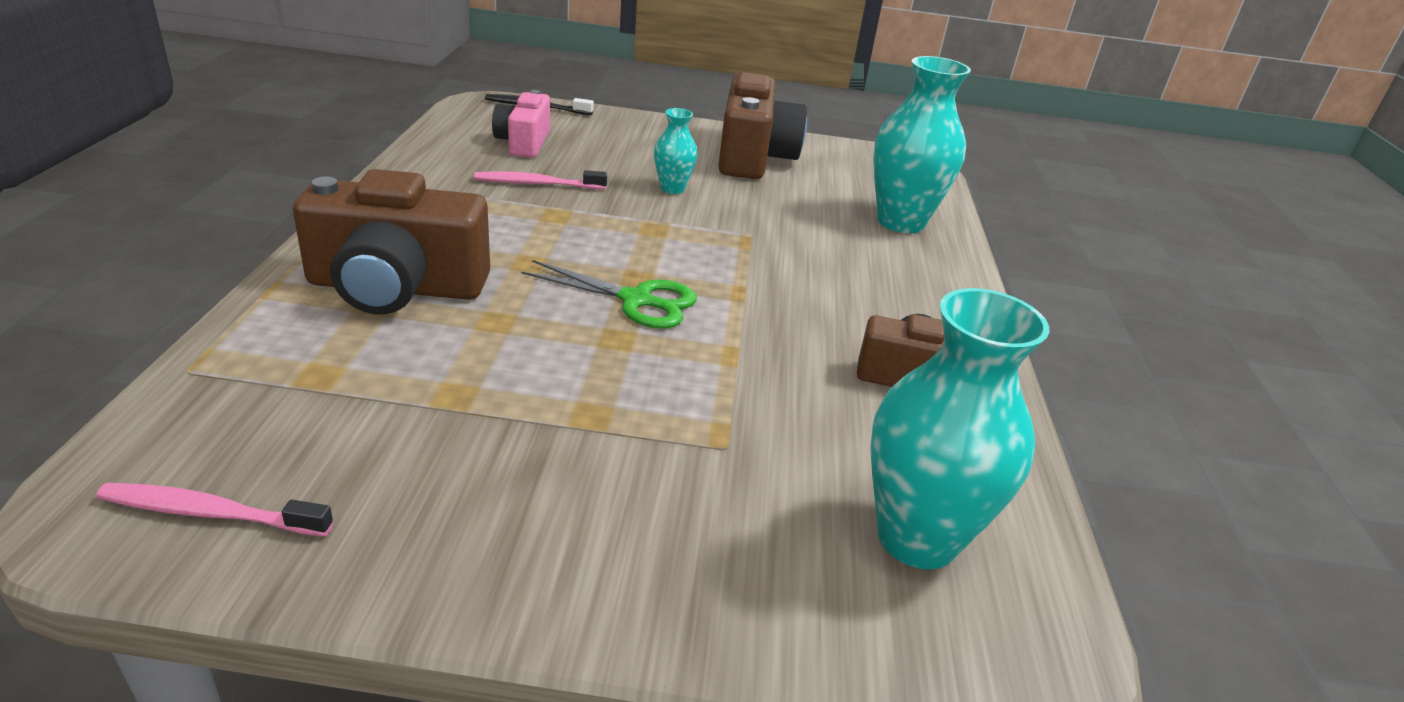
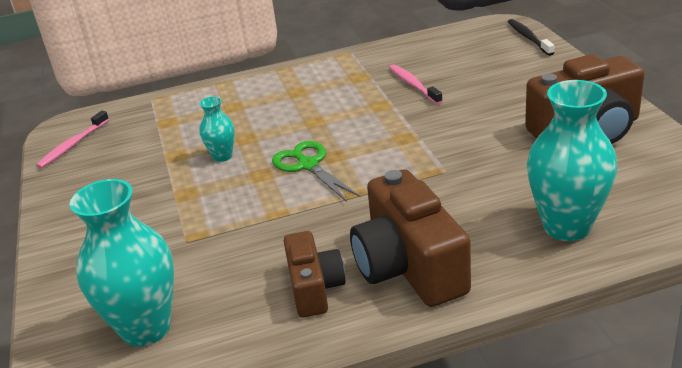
camera: 75 degrees right, 0 degrees up
(210, 513) = (73, 145): pink toothbrush -> pink toothbrush turned 135 degrees counterclockwise
(396, 287) = (253, 104): brown camera -> brown camera (409, 266)
(523, 143) = (465, 58): pink camera -> none
(636, 300) = (308, 165): green scissors -> green scissors turned 150 degrees clockwise
(672, 189) = (474, 122): turquoise vase -> turquoise vase (222, 156)

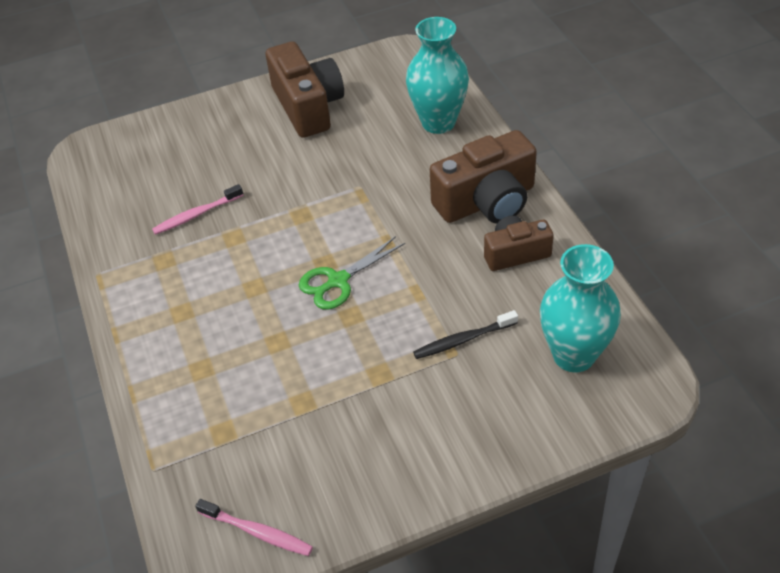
camera: 95 degrees left, 15 degrees up
(222, 156) = (311, 357): turquoise vase -> none
(528, 38) = (122, 134): black toothbrush -> black toothbrush (463, 340)

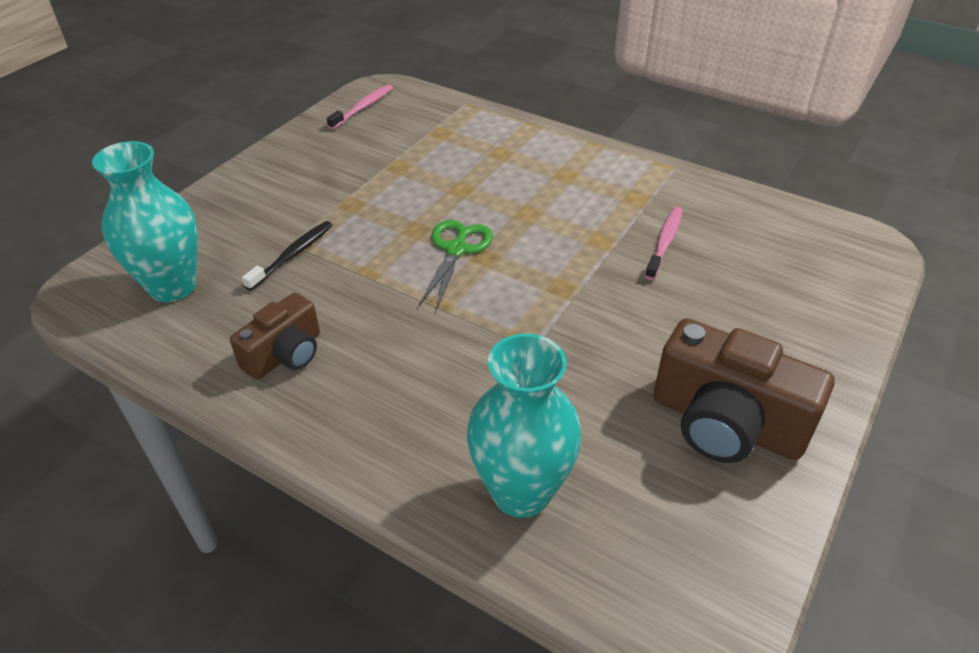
camera: 140 degrees right, 5 degrees down
(257, 532) = (363, 107): pink toothbrush -> pink toothbrush turned 135 degrees clockwise
(487, 201) = (360, 401): brown camera -> none

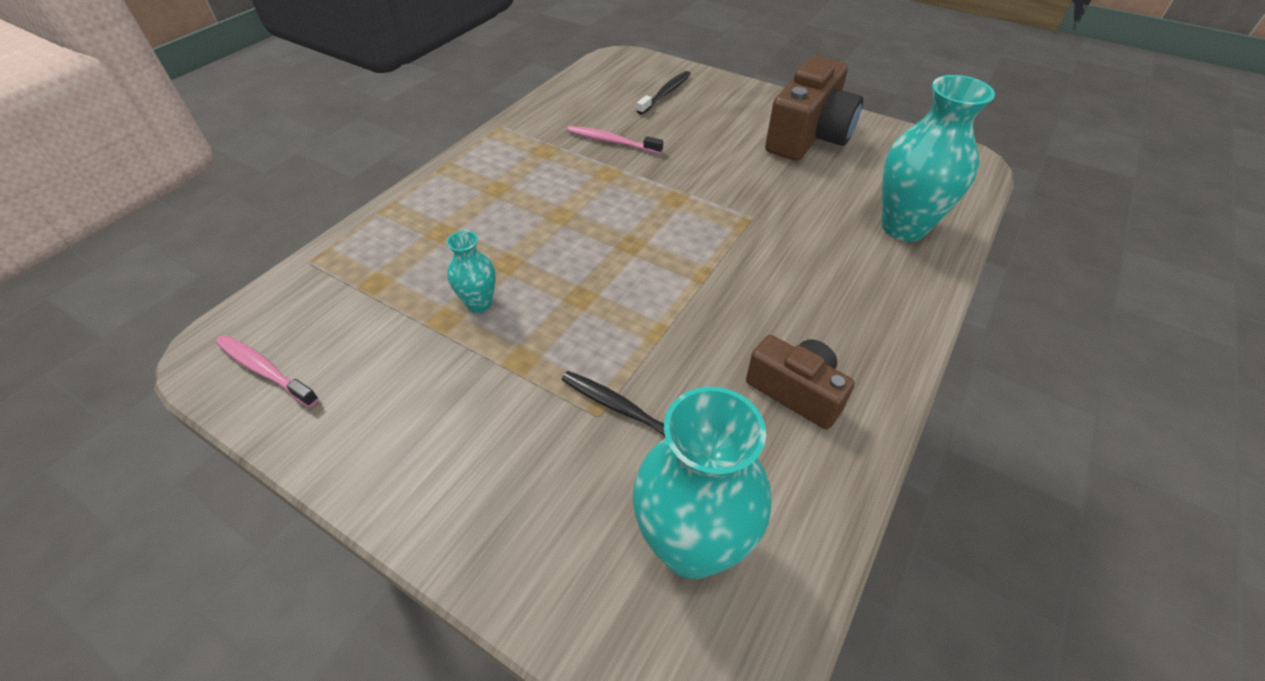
camera: 90 degrees left, 5 degrees up
(414, 180) = (479, 303): none -> turquoise vase
(456, 250) = (617, 265): green scissors -> none
(794, 286) = (665, 93): none -> black toothbrush

